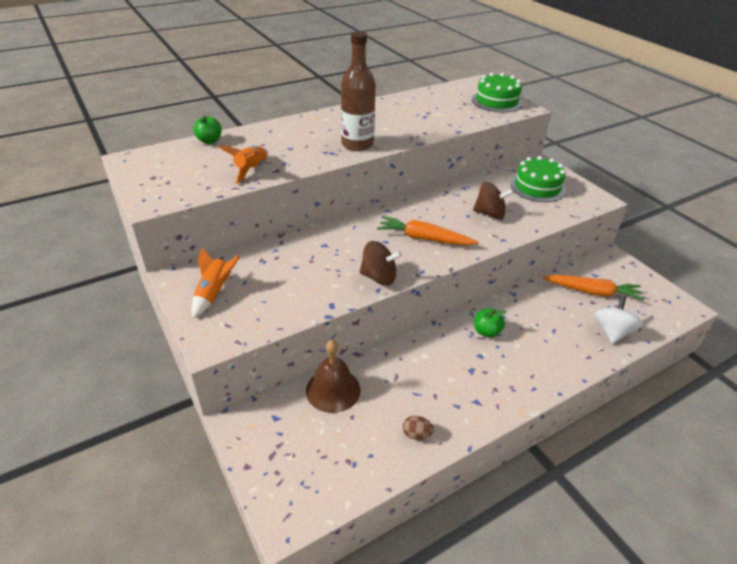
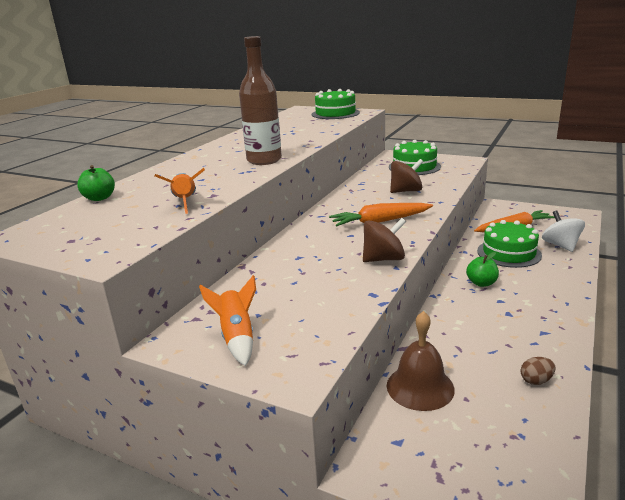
camera: 30 degrees left, 15 degrees down
(551, 315) = (509, 253): none -> green cake

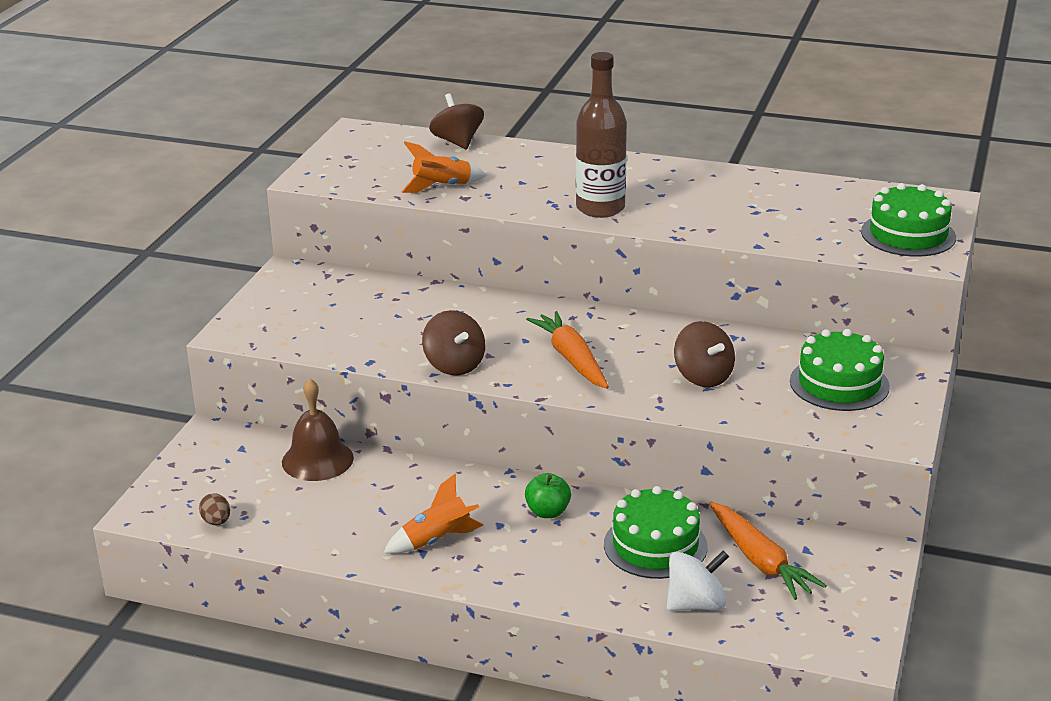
camera: 80 degrees right, 5 degrees up
(99, 198) = (457, 142): green apple -> brown spinning top
(237, 337) = (294, 299): orange rocket -> orange rocket (436, 540)
(536, 381) = (326, 534): brown egg -> brown egg (216, 522)

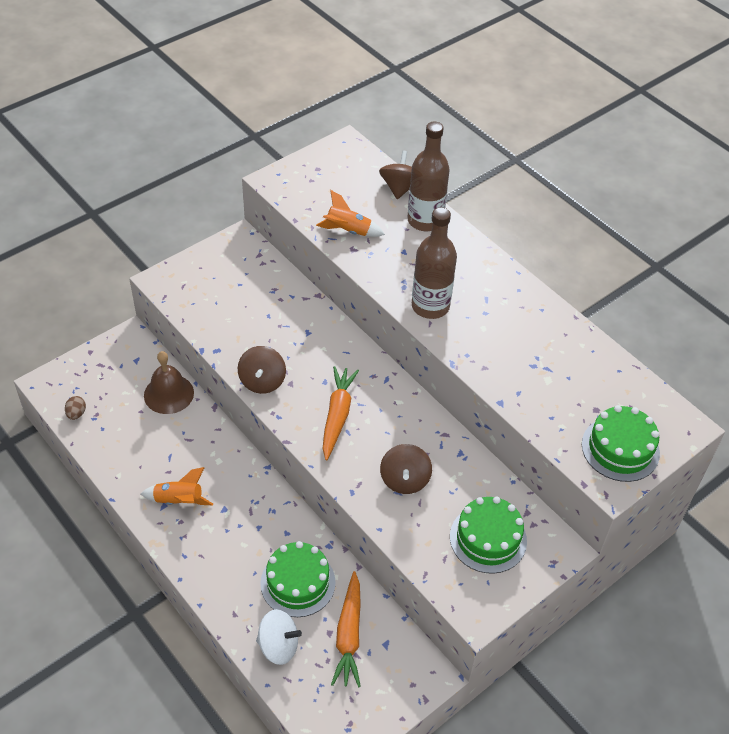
camera: 30 degrees right, 20 degrees up
(515, 155) = (425, 220): none -> brown bottle
(548, 512) = (260, 515): green apple -> none

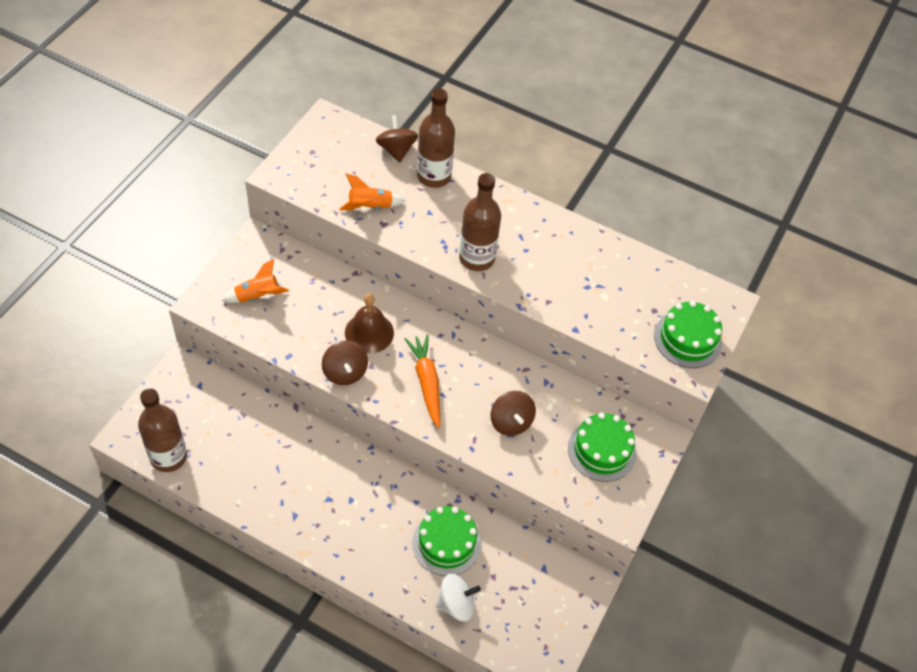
camera: 25 degrees left, 5 degrees up
(76, 414) = (168, 457): brown egg -> brown bottle
(169, 394) = (247, 408): brown bell -> brown bell (369, 332)
(178, 501) = (306, 506): orange rocket -> orange rocket (257, 296)
(349, 635) = (510, 572): orange carrot -> none

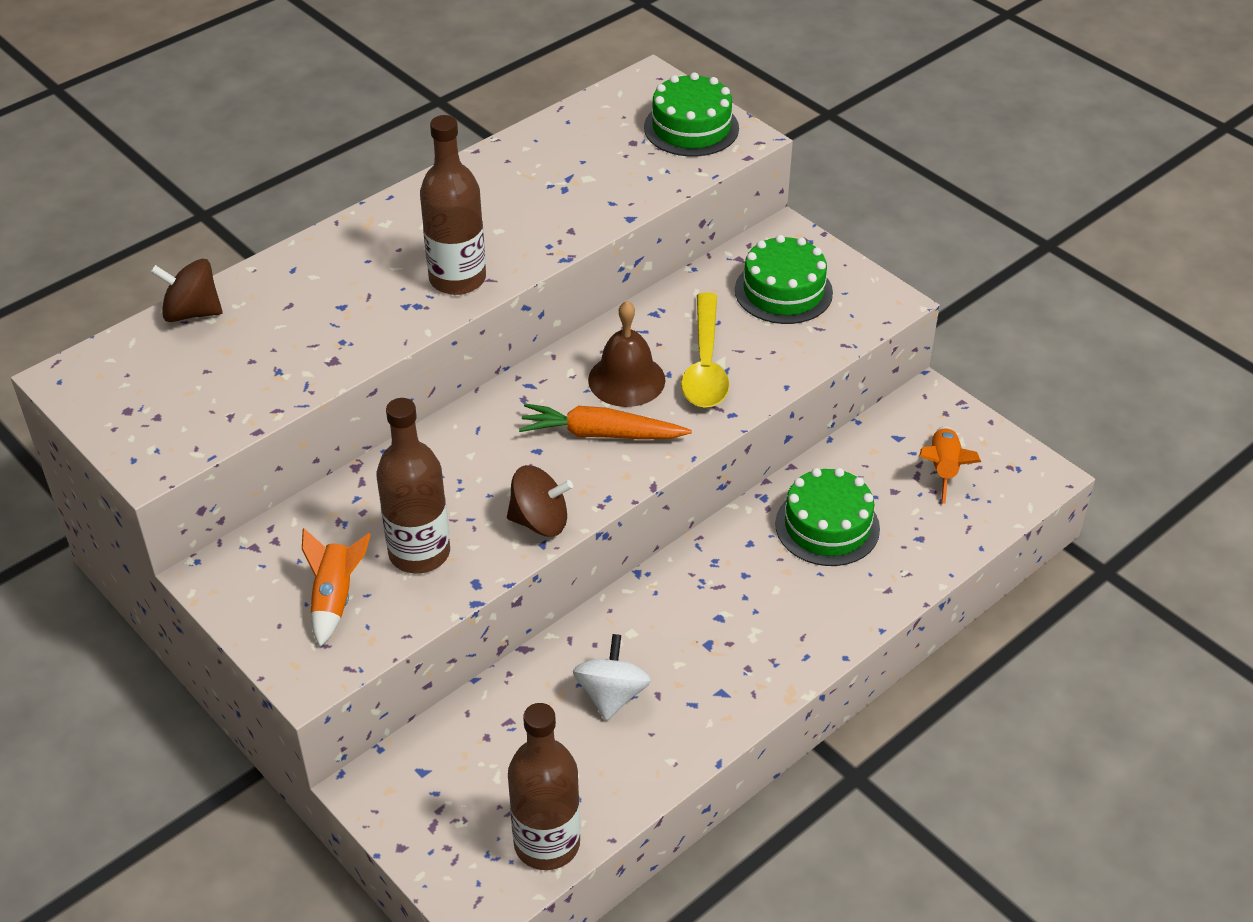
camera: 65 degrees left, 10 degrees down
(369, 332) = (479, 476): brown bell -> brown bell (626, 379)
(370, 206) = (290, 367): orange rocket -> orange rocket (943, 469)
(434, 176) = (273, 285): brown bottle -> brown bottle (419, 553)
(456, 604) = (924, 540): white spinning top -> white spinning top (611, 695)
(511, 422) = (705, 364): brown spinning top -> yellow spoon

